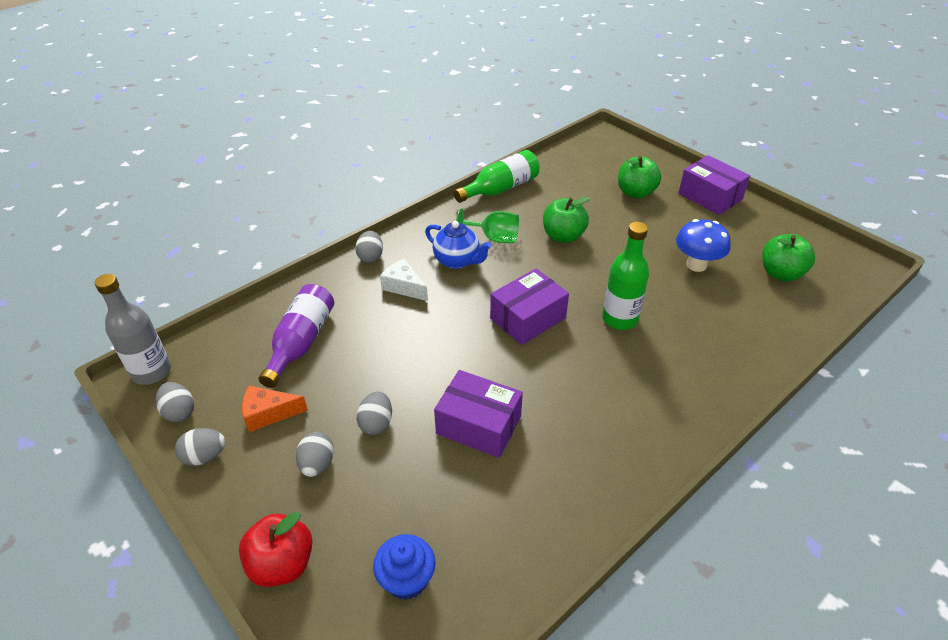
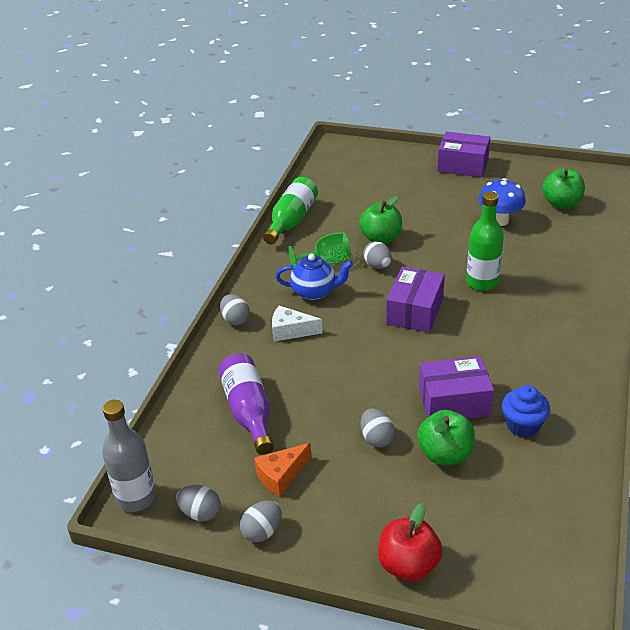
camera: 30 degrees left, 5 degrees down
(317, 464) = (361, 489): grey egg -> grey egg (377, 266)
(407, 579) = (506, 523): blue cupcake -> blue cupcake (523, 425)
(635, 193) = (404, 183): green apple -> green apple (445, 454)

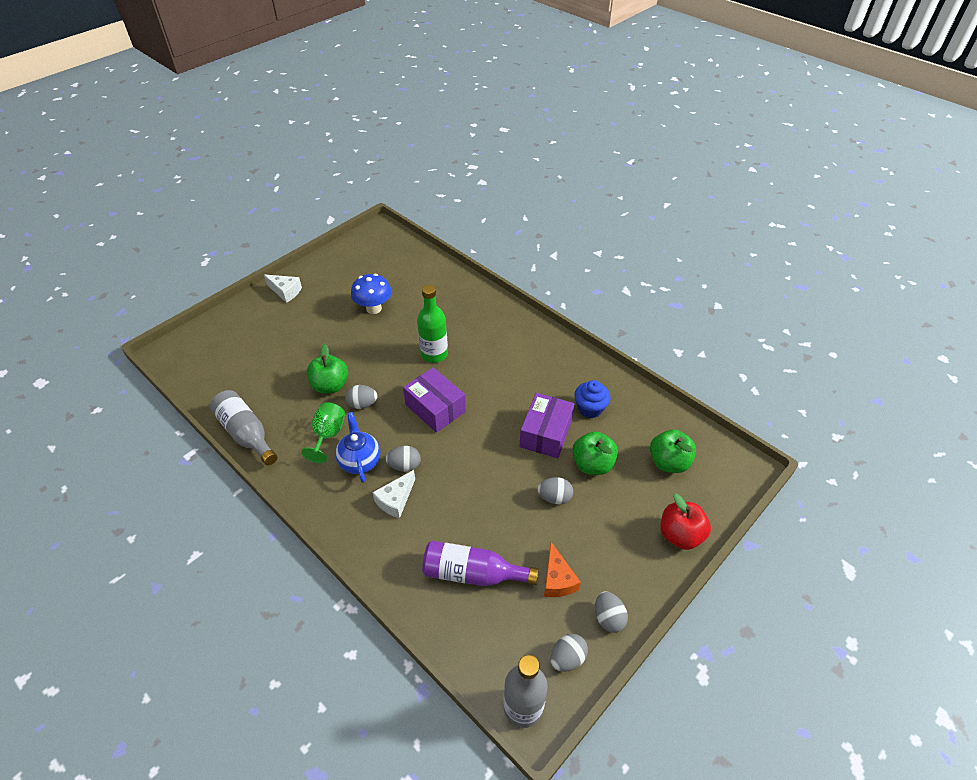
camera: 65 degrees left, 10 degrees up
(235, 320) = (349, 535): grey egg -> grey egg (404, 466)
(291, 221) = (246, 434): green bottle -> grey bottle
(314, 292) = (360, 461): blue teapot -> blue teapot turned 45 degrees counterclockwise
(462, 165) = (285, 292): purple box -> white cheese
(561, 204) = (385, 268): green apple -> green apple (668, 462)

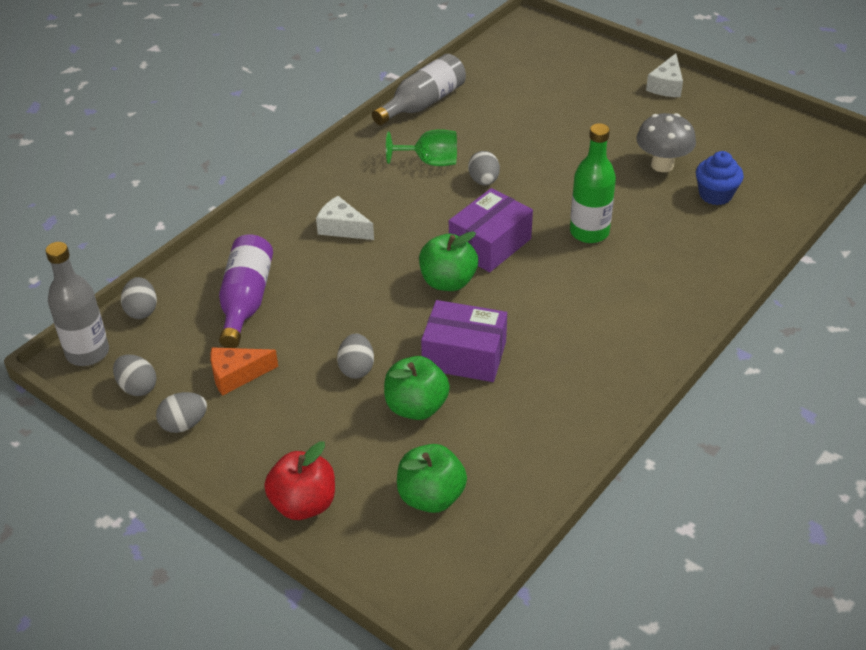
camera: 85 degrees right, 5 degrees down
(330, 385) = (509, 150): green apple -> green apple (448, 282)
(360, 461) = (395, 192): blue teapot -> none
(374, 308) = (662, 165): blue mushroom -> grey mushroom
(404, 466) = (392, 229): grey egg -> grey egg (141, 310)
(590, 408) = (521, 403): blue cupcake -> blue cupcake (715, 195)

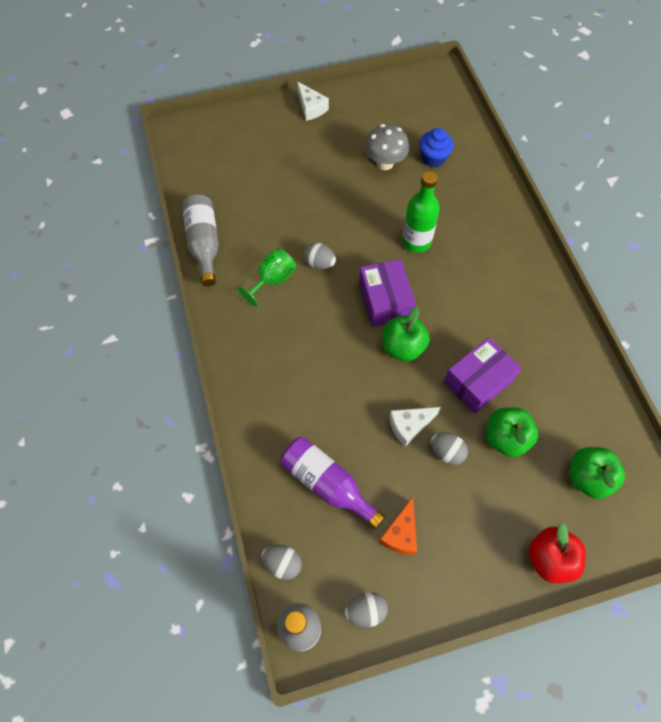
camera: 55 degrees left, 20 degrees up
(184, 424) = (426, 597): grey egg -> none
(342, 228) = (298, 376): white cheese -> white cheese (409, 426)

